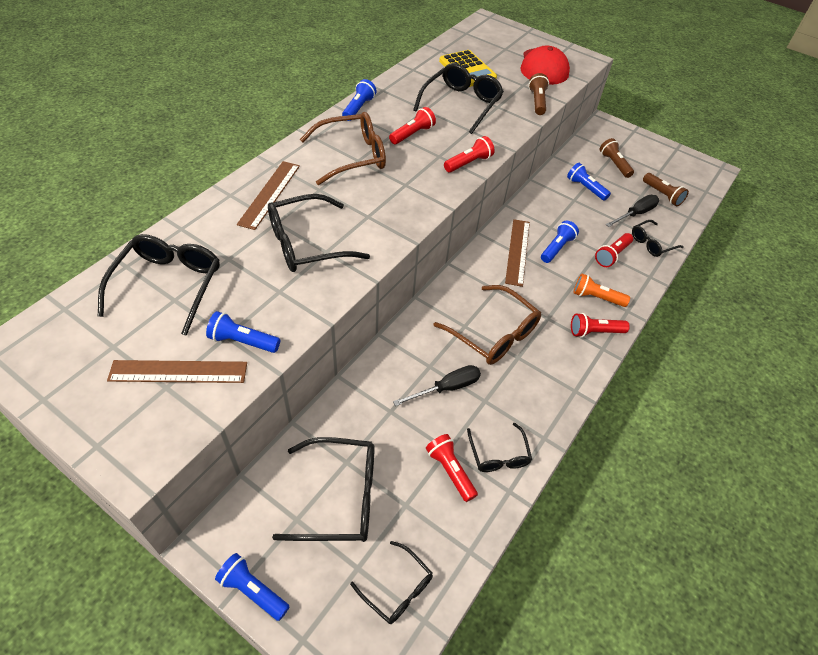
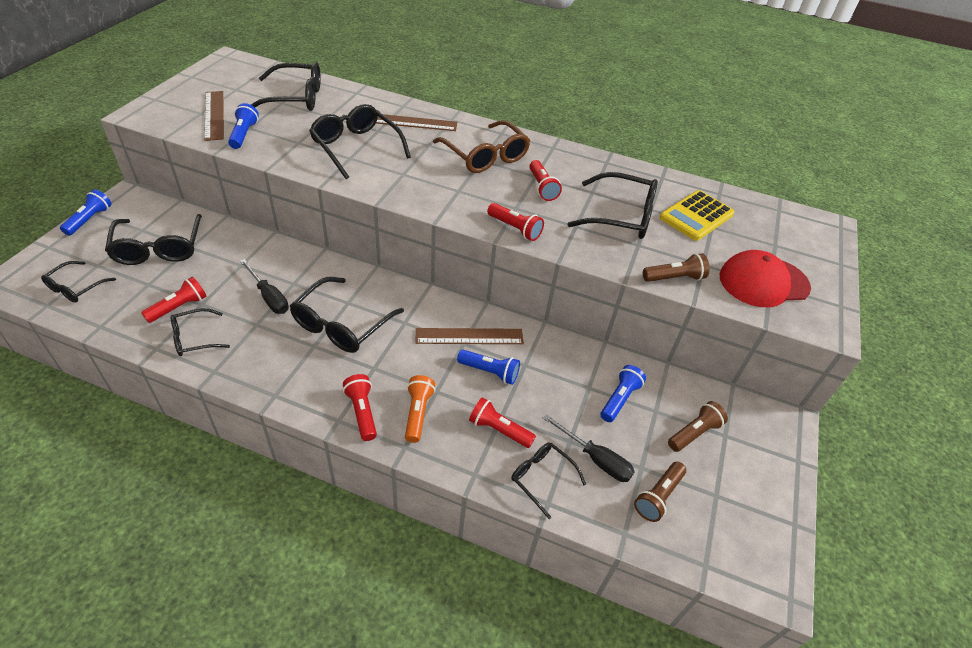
camera: 75 degrees right, 5 degrees down
(358, 108) = (563, 151): blue flashlight -> none
(412, 134) = (542, 187): red flashlight -> red flashlight turned 45 degrees clockwise
(494, 334) = (341, 325): brown glasses -> black glasses

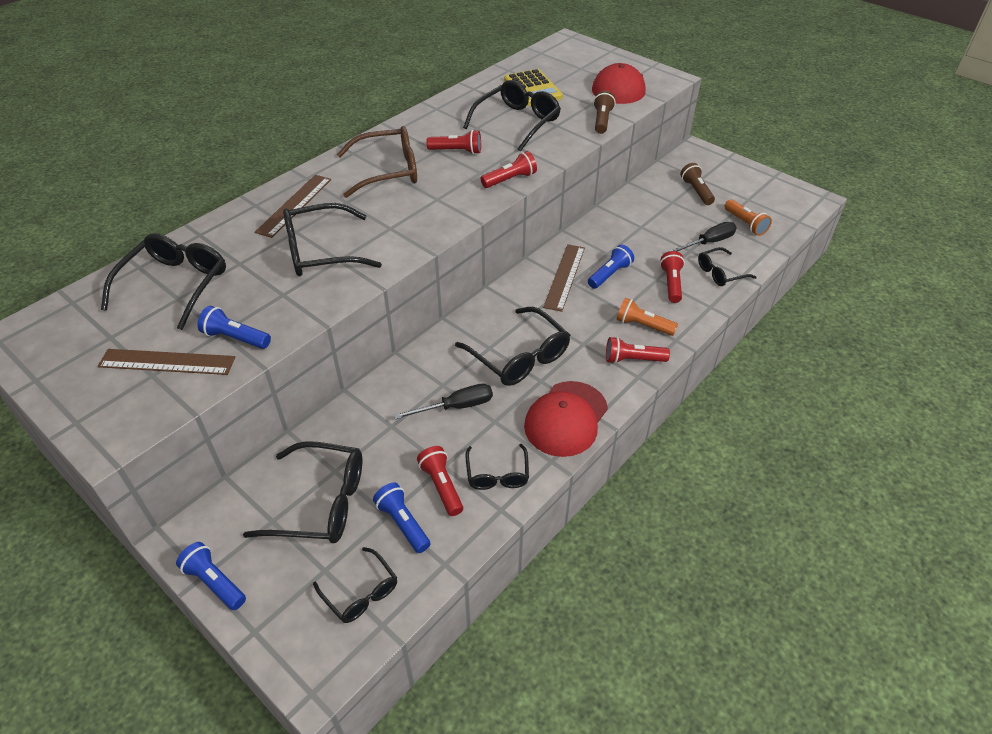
camera: 65 degrees left, 0 degrees up
(267, 372) = (566, 418): none -> red cap
(499, 430) = (671, 284): red flashlight -> red flashlight turned 135 degrees clockwise
(619, 399) = (657, 215): blue flashlight -> blue flashlight (403, 523)
(658, 496) = (745, 224): brown flashlight -> orange flashlight

